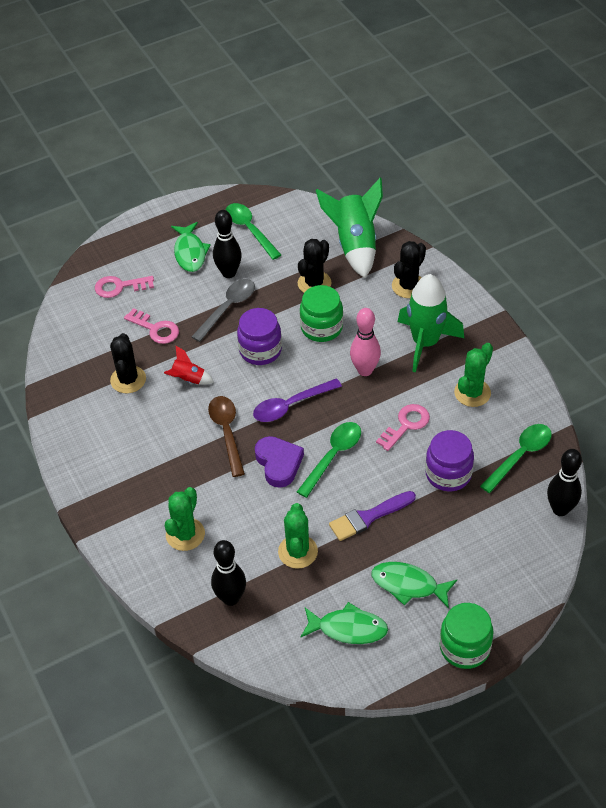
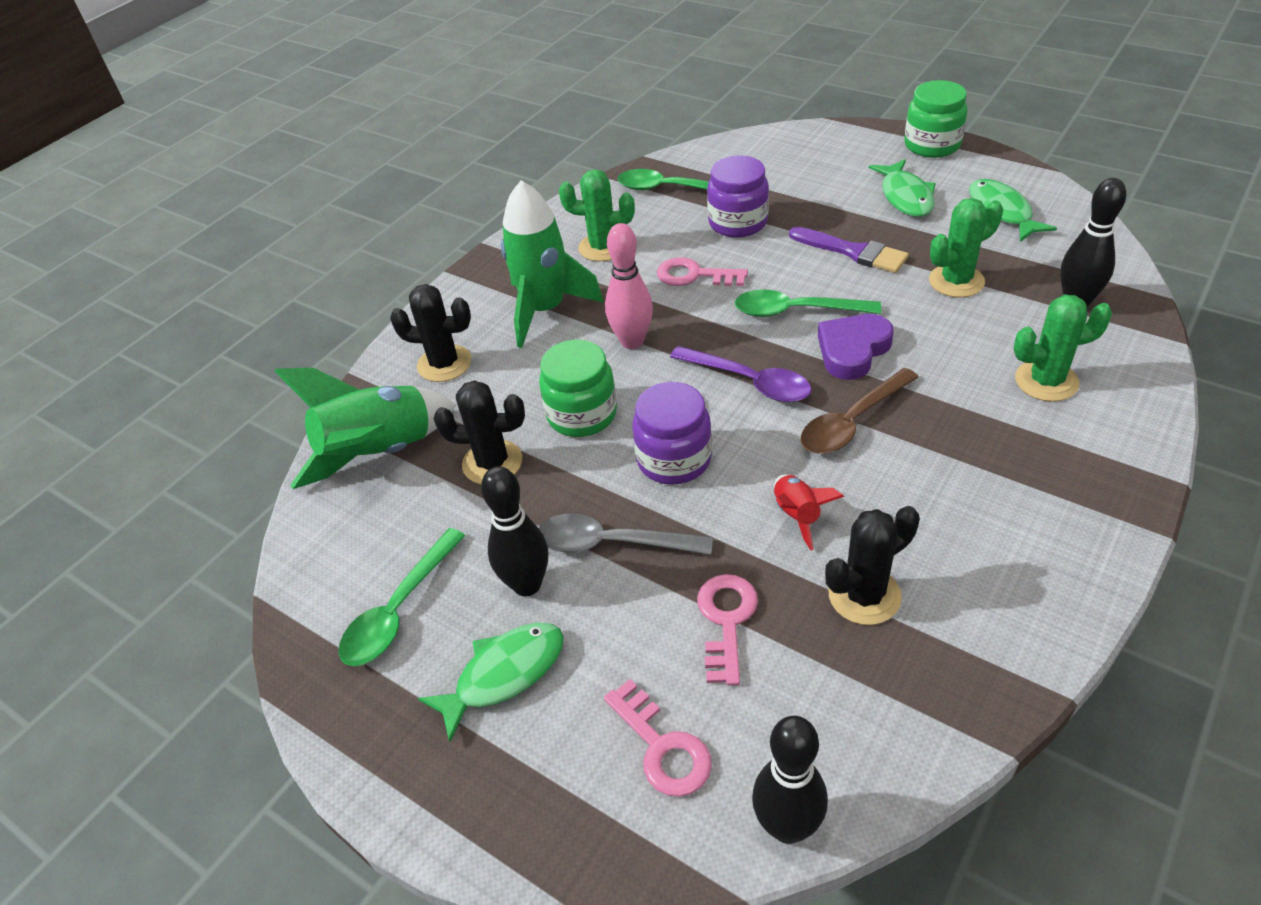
camera: 115 degrees left, 5 degrees down
(560, 509) = (715, 147): black bowling pin -> black bowling pin (787, 826)

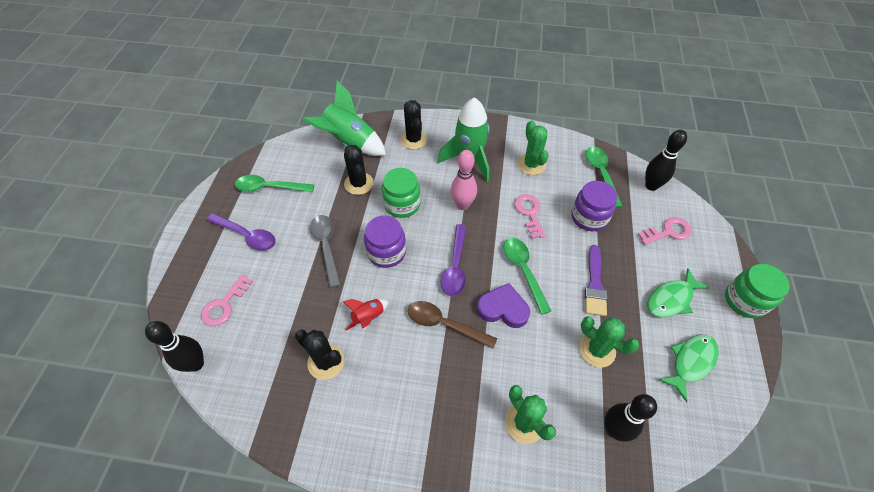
camera: 60 degrees right, 10 degrees up
(504, 674) = (247, 236): green fish -> purple spoon
(527, 584) = (294, 225): black bowling pin -> black bowling pin (651, 186)
(726, 621) = (295, 307): pink key -> pink key (668, 232)

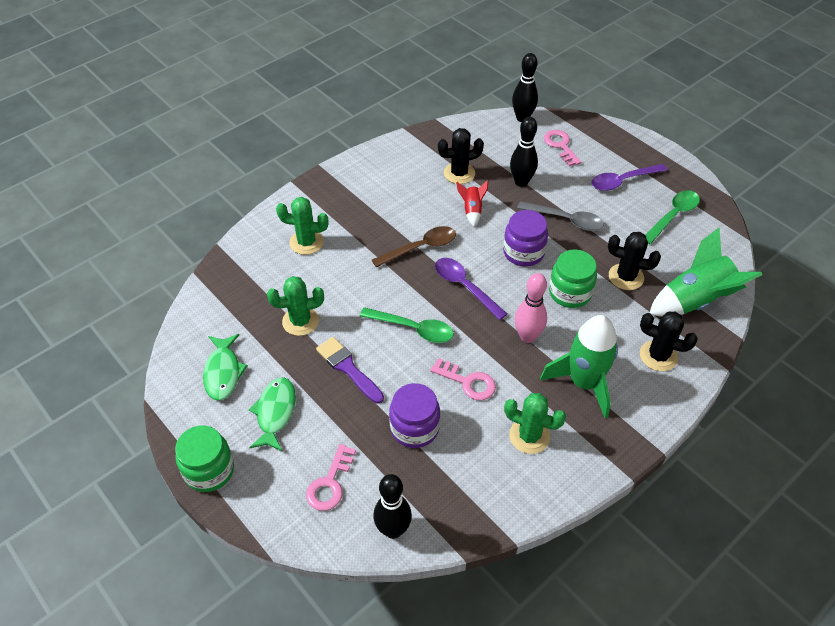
camera: 130 degrees right, 5 degrees down
(503, 309) = (395, 290): purple heart -> none
(601, 174) = (455, 494): green spoon -> none
(613, 429) = (246, 284): black bowling pin -> black bowling pin (521, 182)

